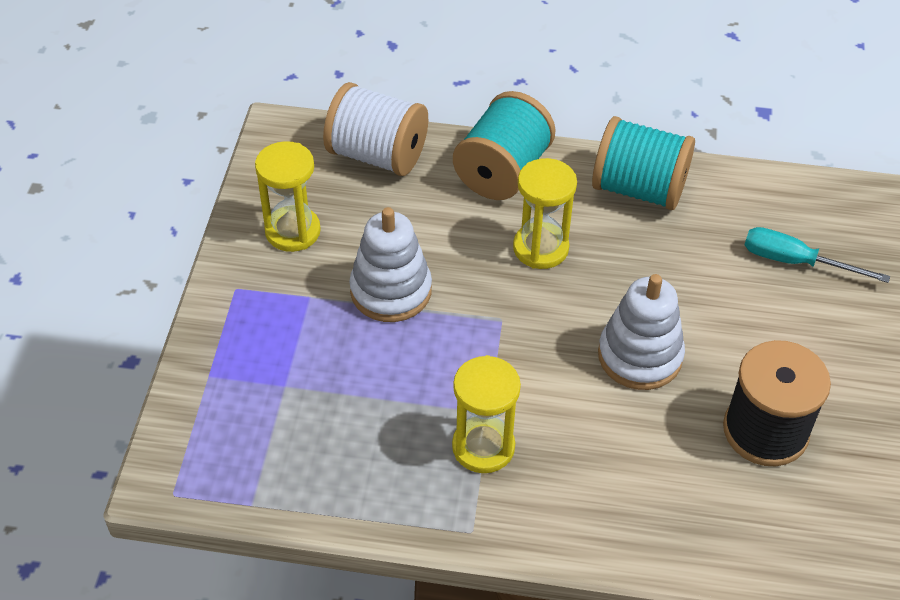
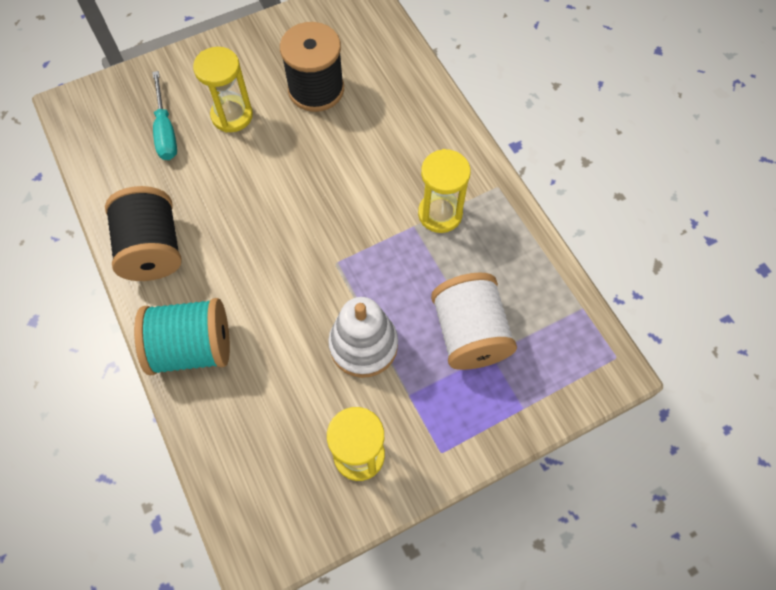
camera: 125 degrees left, 15 degrees up
(377, 155) = (234, 452): white spool -> white spool (469, 333)
(540, 248) = (255, 276): yellow hourglass -> yellow hourglass (232, 115)
(639, 189) = (152, 249): turquoise spool -> black spool
(640, 356) = (308, 172): white stacking toy -> none

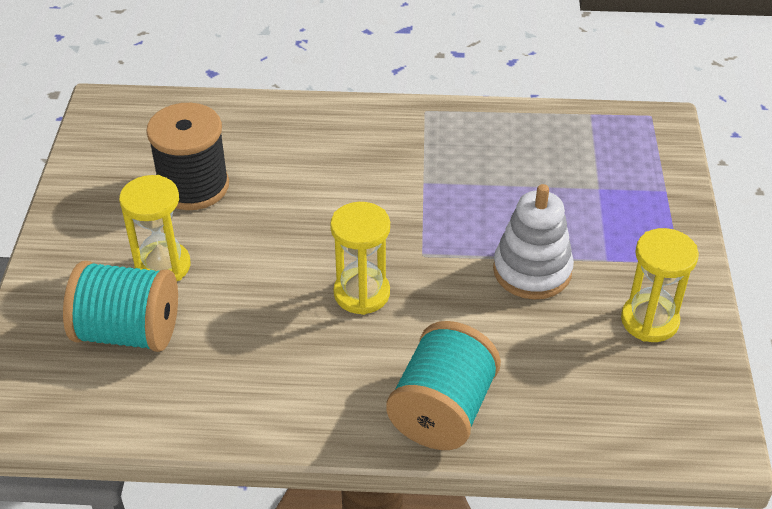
camera: 60 degrees left, 20 degrees down
(152, 249) = (285, 402): black spool -> none
(165, 130) = (128, 332): turquoise screwdriver -> turquoise spool
(440, 214) = (424, 159): yellow hourglass -> yellow hourglass (361, 293)
(469, 333) = (569, 193): white spool -> none

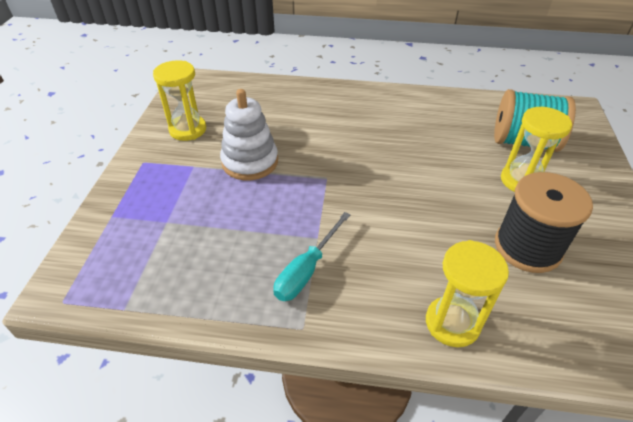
camera: 175 degrees left, 0 degrees up
(361, 293) = (372, 155): yellow hourglass -> yellow hourglass (452, 323)
(429, 152) = (307, 270): none -> turquoise screwdriver
(442, 411) = (327, 97): turquoise spool -> none

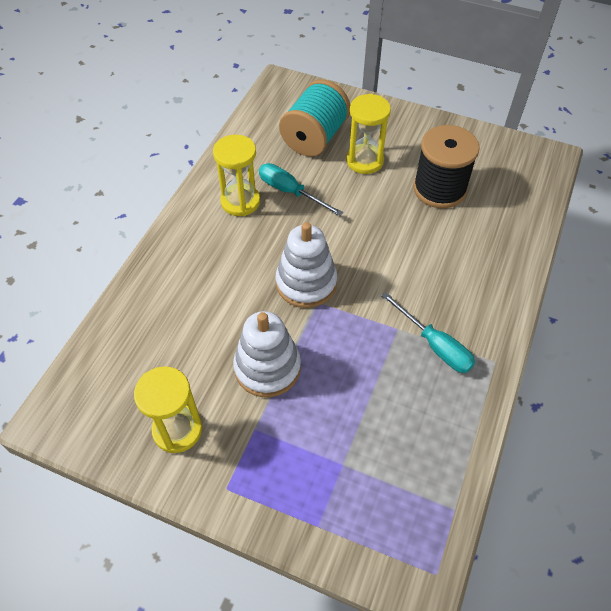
camera: 75 degrees left, 10 degrees up
(344, 168) = (306, 283): none -> white stacking toy
(443, 139) = (290, 192): none -> turquoise screwdriver
(452, 323) = (502, 261): yellow hourglass -> yellow hourglass (240, 202)

